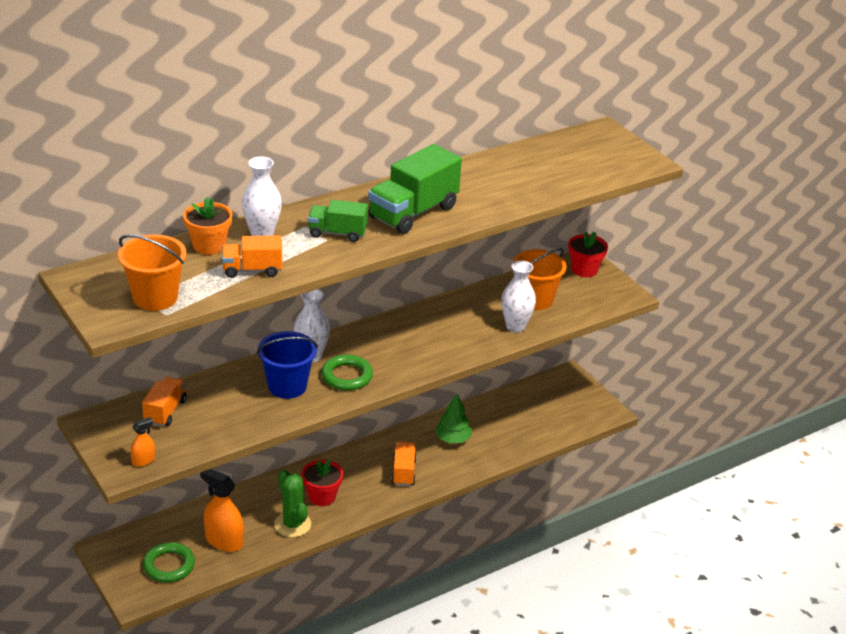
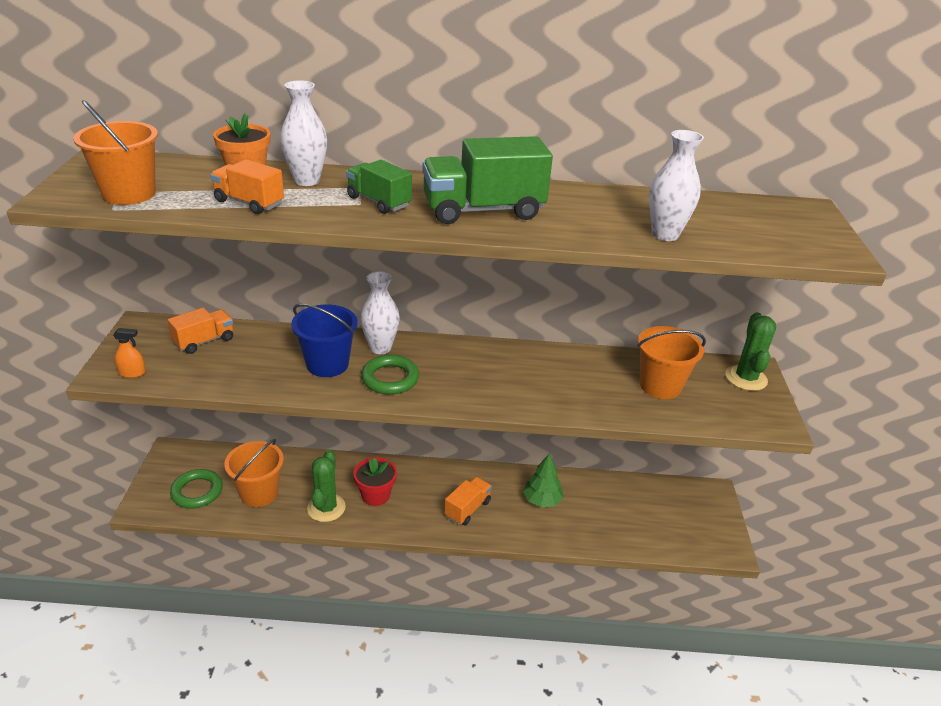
camera: 35 degrees right, 0 degrees up
(224, 541) = (259, 493): orange spray bottle -> orange bucket
(515, 326) = (611, 403): white vase -> white vase (665, 234)
(584, 269) = (746, 378): red flower pot -> green cactus

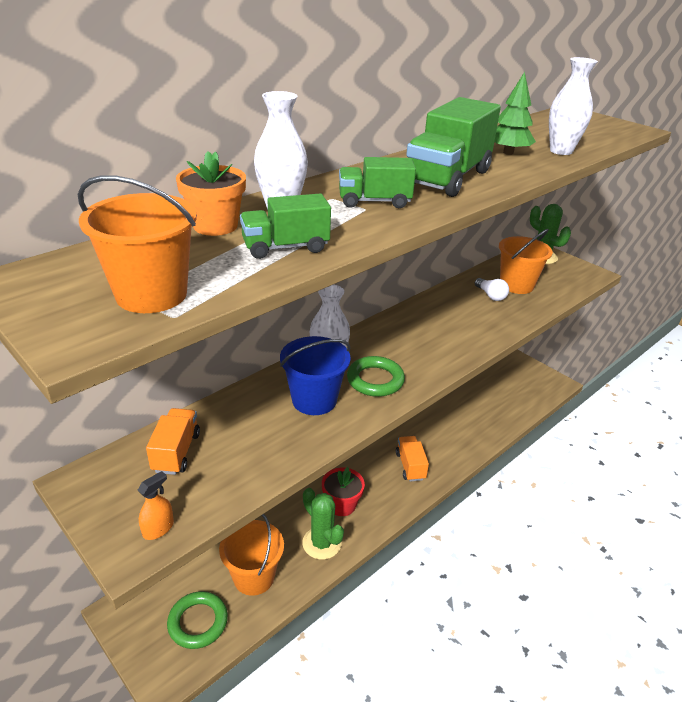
camera: 45 degrees left, 0 degrees up
(249, 203) = (285, 247): orange truck -> green truck
(542, 500) = (441, 426): green tree -> green tree (508, 153)
(613, 379) = (491, 296): none -> white light bulb

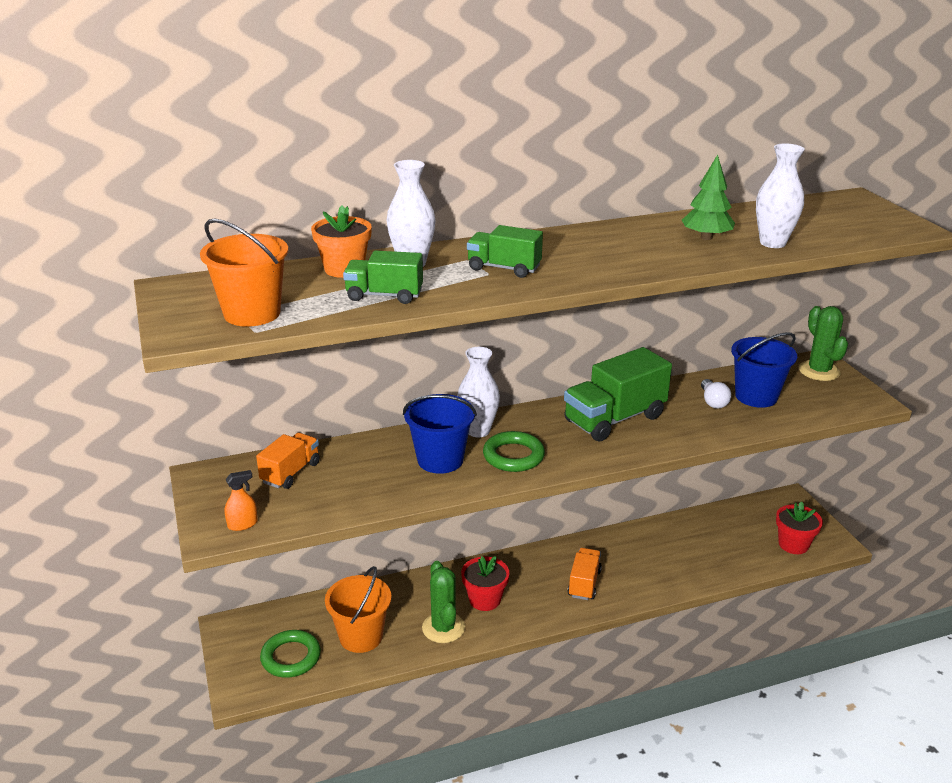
camera: 25 degrees right, 5 degrees down
(448, 178) = (604, 256): green truck -> green truck (614, 419)
(516, 285) = (756, 396): orange bucket -> blue bucket
(532, 391) = (793, 544): none -> red flower pot

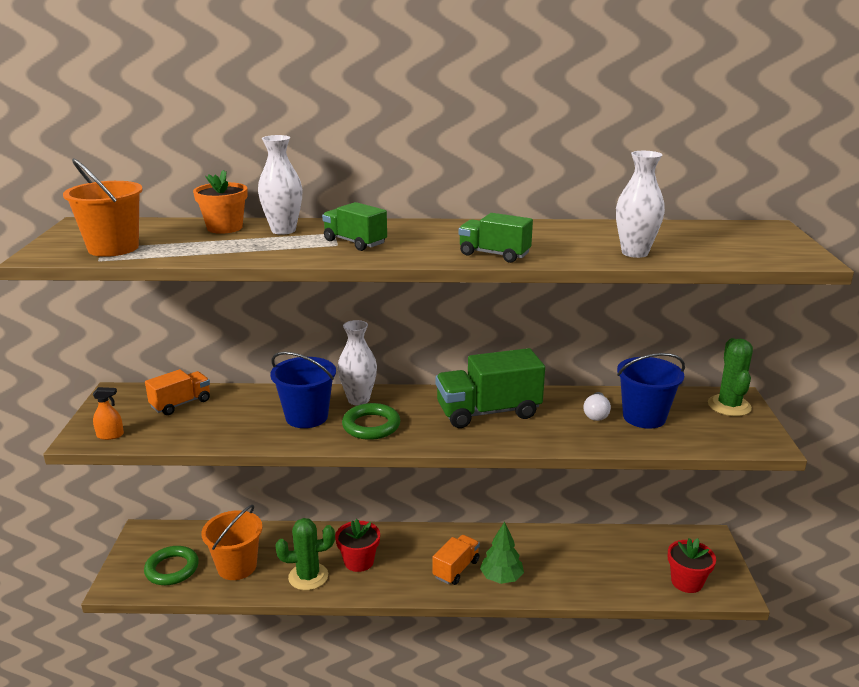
camera: 20 degrees right, 5 degrees down
(384, 295) = (230, 249): green truck -> green truck (494, 254)
(443, 628) = (308, 576): green cactus -> green cactus turned 75 degrees clockwise
(706, 237) = (572, 241): green tree -> green tree (501, 578)

